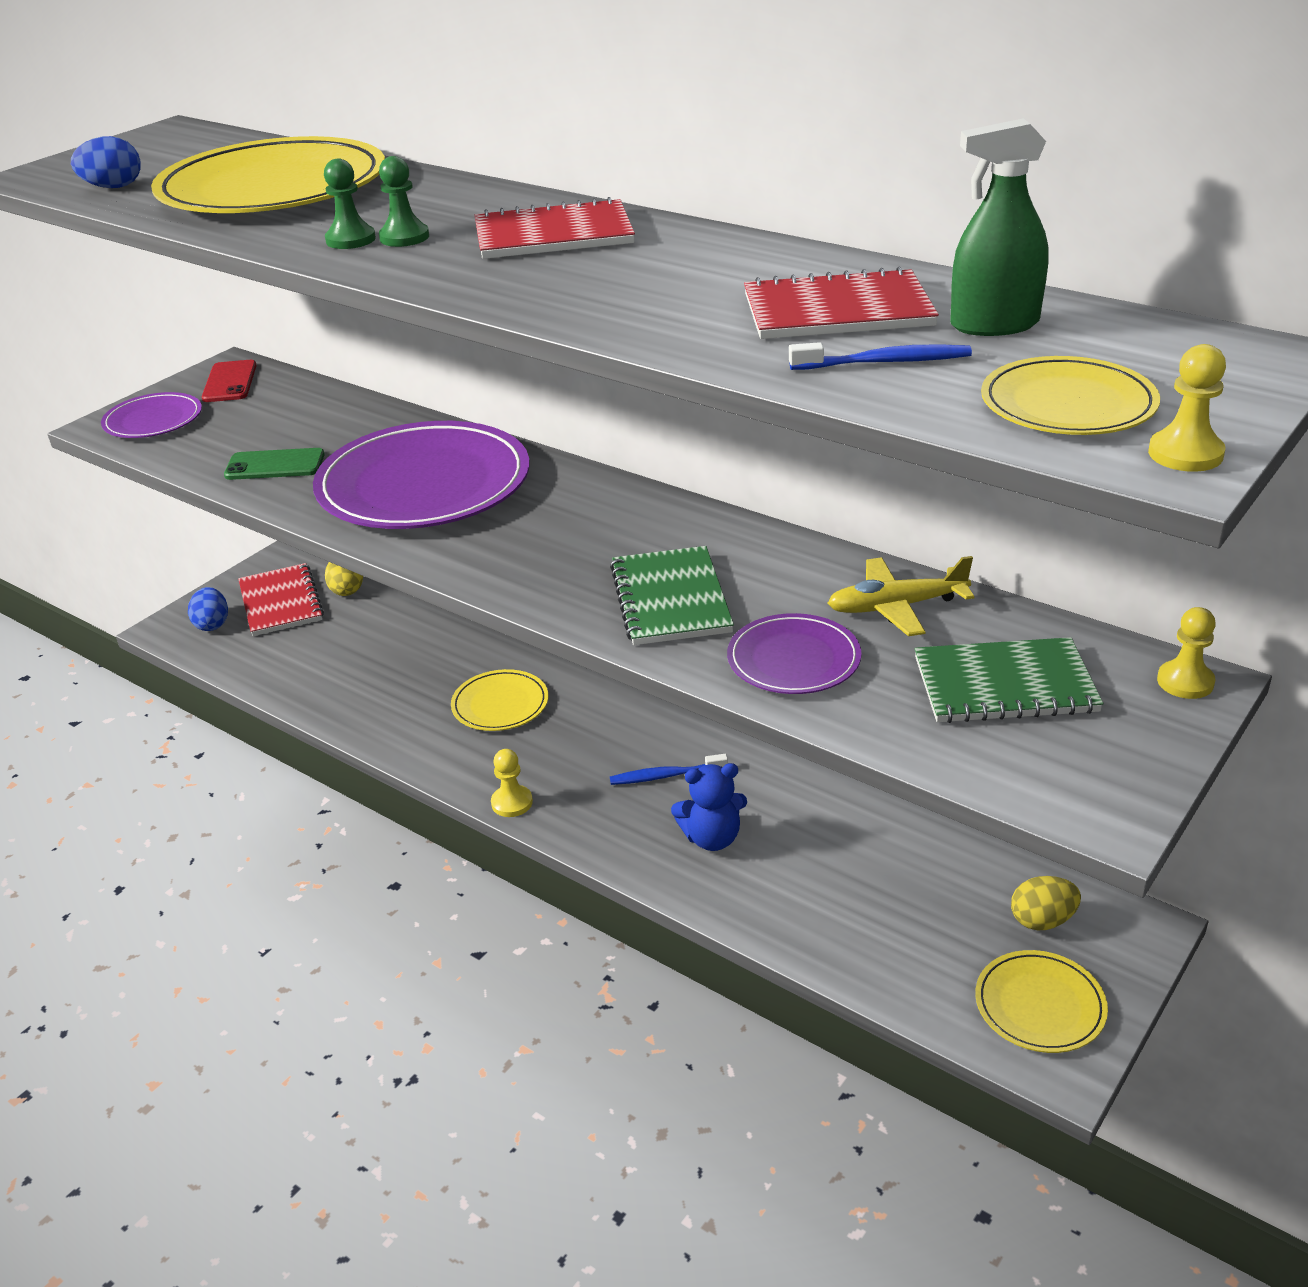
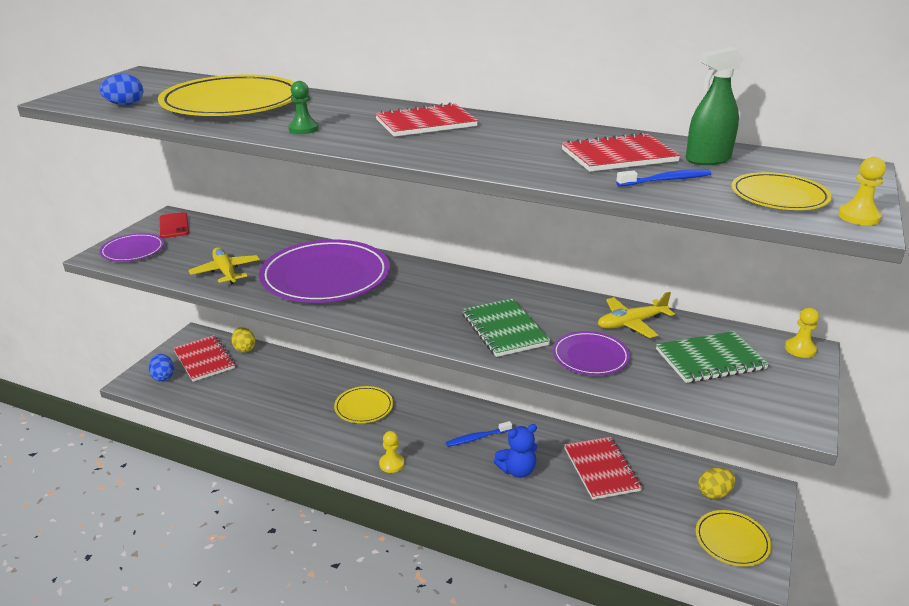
camera: 15 degrees left, 5 degrees down
(275, 465) = (225, 271): green phone -> yellow plane
(404, 237) = (336, 127): green pawn -> none
(857, 854) = (601, 469): none -> red notebook

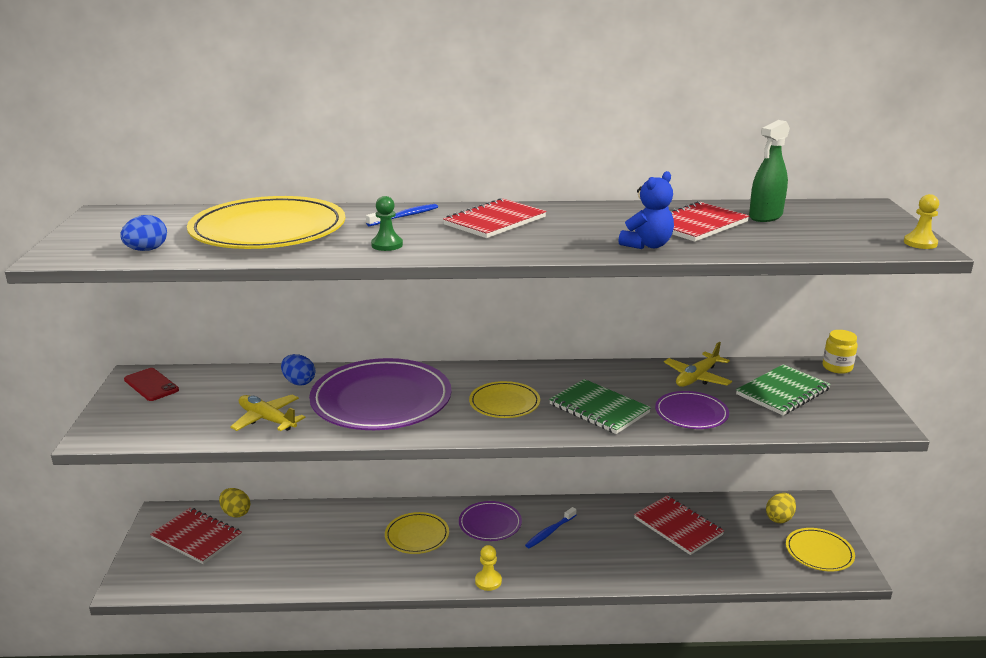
camera: 25 degrees left, 5 degrees down
(133, 250) = (130, 422): purple plate -> purple plate (490, 524)
(163, 377) = (161, 569): blue egg -> blue egg (299, 382)
(517, 470) = (608, 550): blue teddy bear -> blue teddy bear (647, 245)
(666, 180) = (759, 239): blue toothbrush -> blue toothbrush (404, 216)
(779, 196) = (851, 237): yellow plate -> yellow plate (504, 403)
(800, 349) = (837, 367): yellow pawn -> yellow jar

